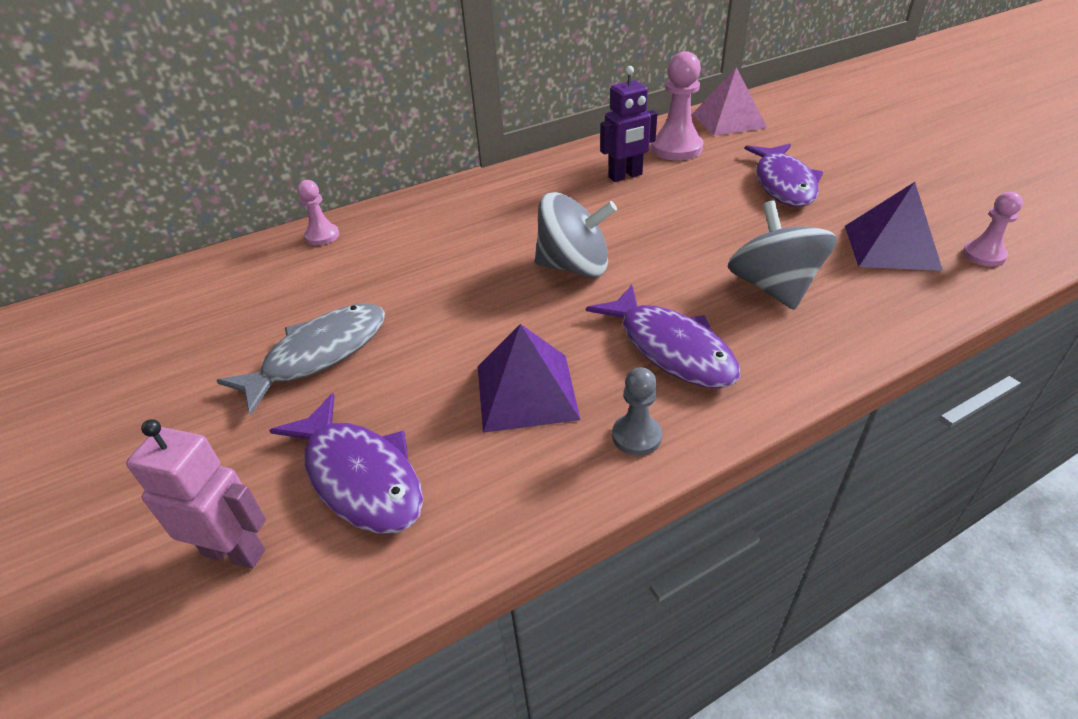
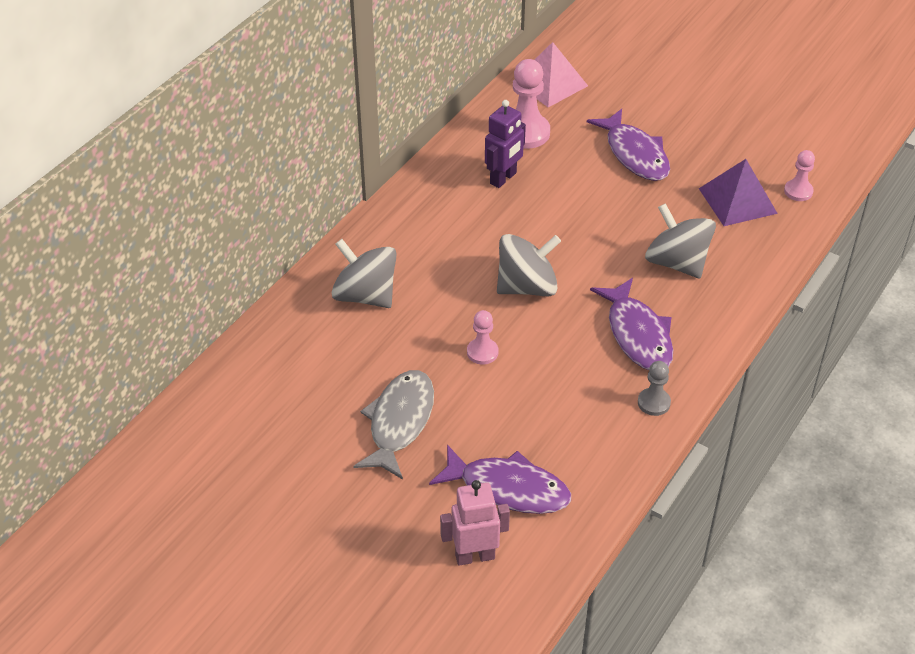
camera: 30 degrees left, 5 degrees up
(322, 236) = (291, 320): pink pawn -> pink pawn (482, 352)
(407, 234) = (365, 295): none -> grey spinning top
(526, 392) = (567, 398): purple pyramid -> none
(670, 348) = (637, 334): purple fish -> purple fish turned 45 degrees clockwise

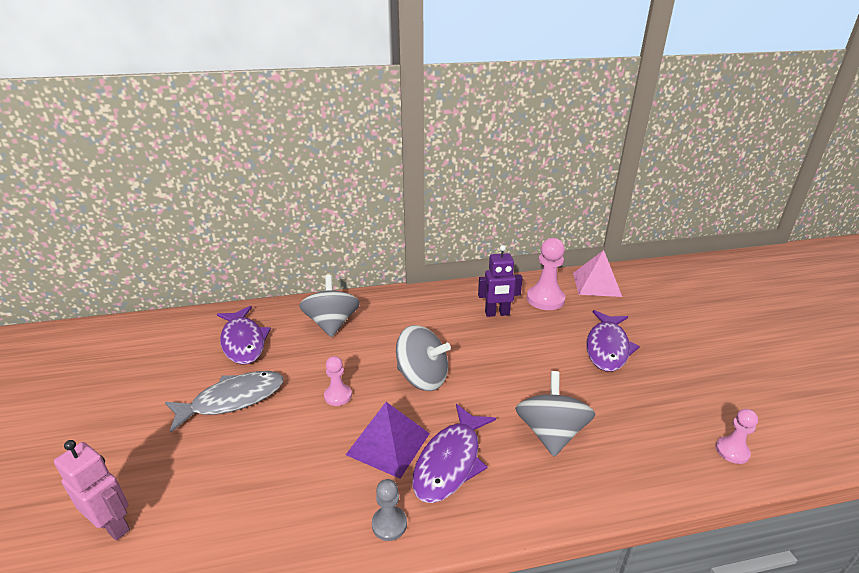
camera: 45 degrees right, 15 degrees down
(508, 488) = (208, 496): purple fish -> purple fish (243, 342)
(737, 200) = (660, 423): purple pyramid -> purple pyramid (388, 444)

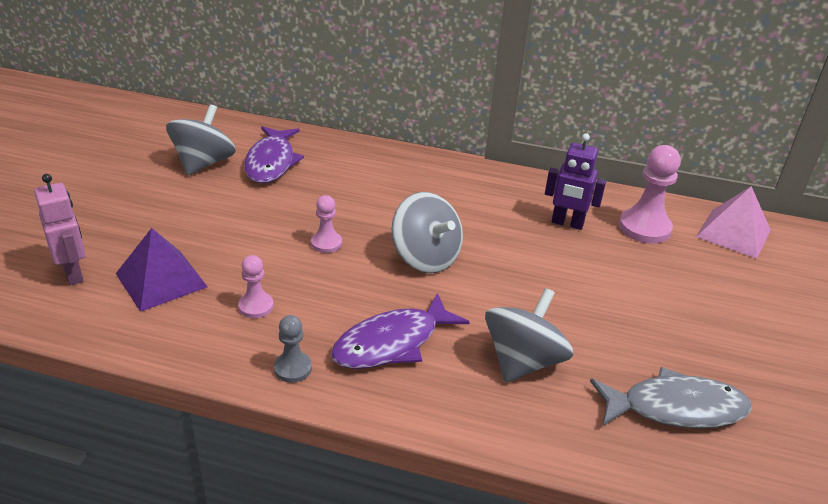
camera: 25 degrees right, 5 degrees up
(233, 400) = (227, 211): grey fish -> grey fish (675, 408)
(332, 324) = (370, 174): grey spinning top -> grey spinning top (204, 163)
(388, 444) = (343, 303): purple pyramid -> purple pyramid (161, 280)
(607, 347) = (677, 306): purple fish -> none
(732, 451) = (735, 468): pink pawn -> pink pawn (256, 306)

